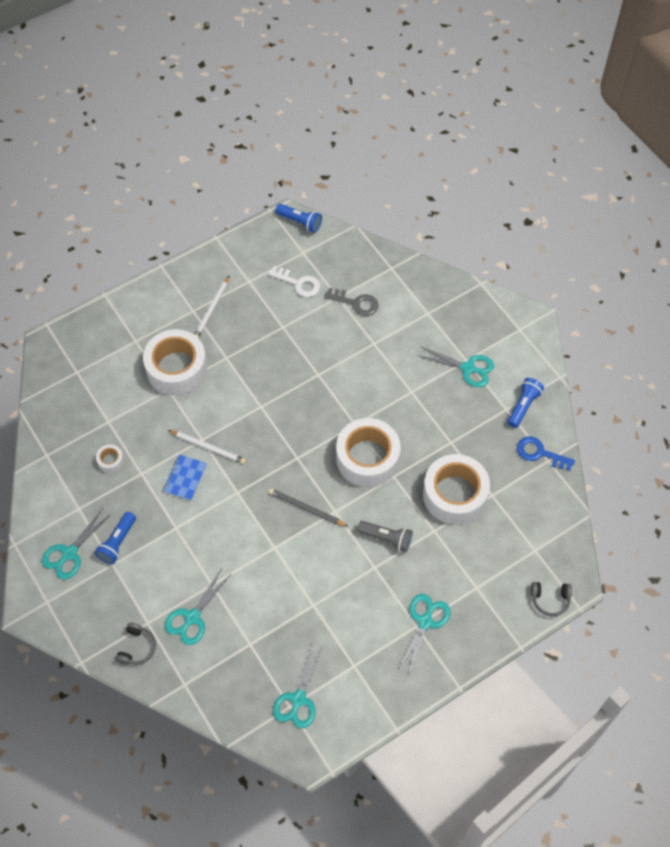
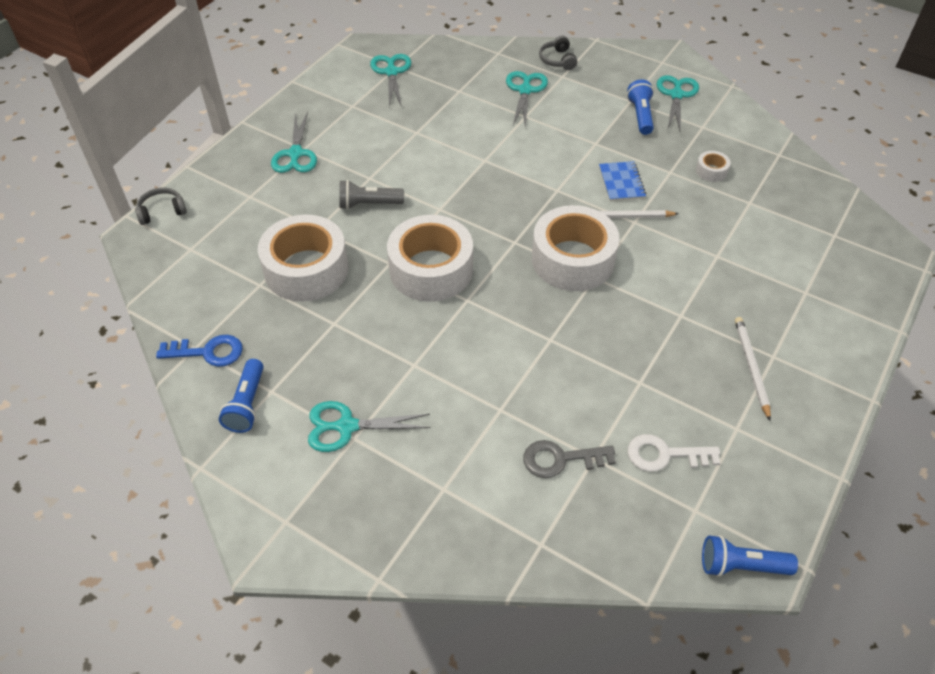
camera: 155 degrees right, 10 degrees down
(176, 368) = (728, 280): white tape -> white tape (573, 259)
(306, 508) = (472, 200): grey pencil -> none

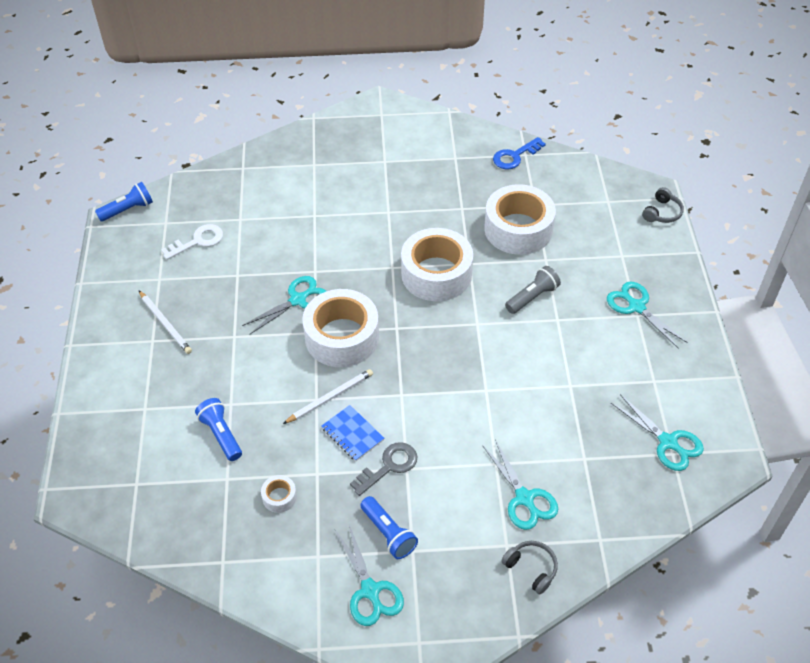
camera: 145 degrees right, 0 degrees up
(247, 404) = (460, 146): blue flashlight -> blue flashlight (221, 434)
(347, 426) = (394, 164): turquoise scissors -> turquoise scissors (297, 300)
(560, 459) = (259, 208): grey key -> grey key (389, 466)

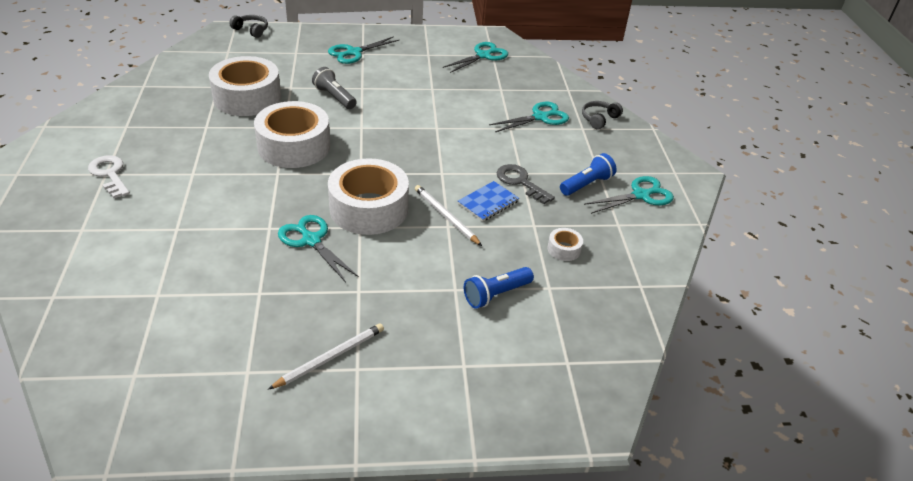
camera: 95 degrees left, 10 degrees down
(128, 210) = (86, 426): blue flashlight -> none
(198, 241) = (186, 335): white key -> white key (110, 174)
(515, 156) = (143, 91): blue key -> none

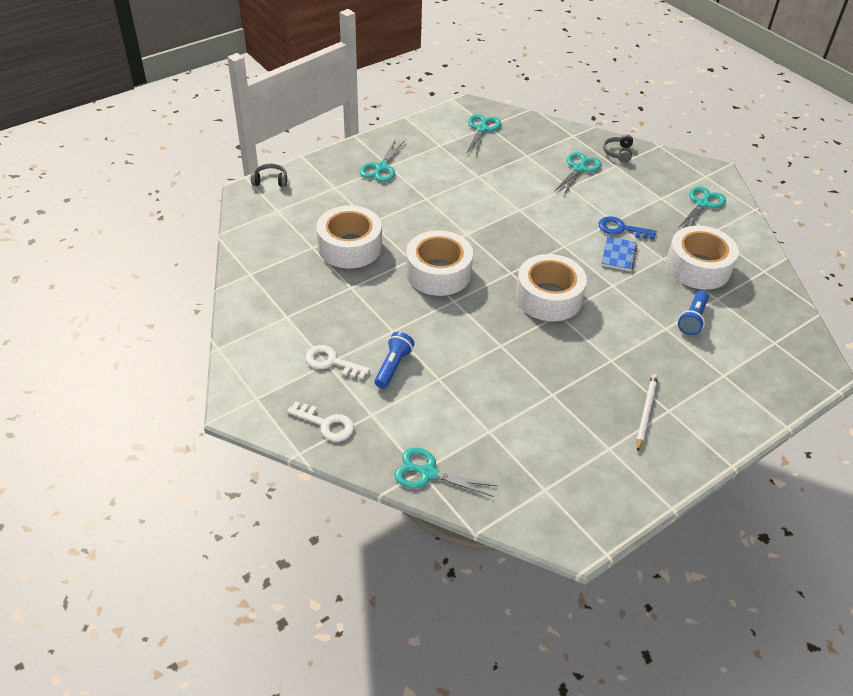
camera: 30 degrees left, 5 degrees up
(36, 219) = (326, 424): none -> white key
(311, 240) = (540, 340): turquoise scissors -> turquoise scissors (428, 473)
(334, 97) = (416, 216): grey flashlight -> none
(446, 216) = (604, 279): white pencil -> none
(520, 182) = (621, 229): grey key -> blue key
(564, 249) = (698, 267): white tape -> white tape, size x2.42
(586, 184) = (663, 211): blue flashlight -> blue flashlight (393, 366)

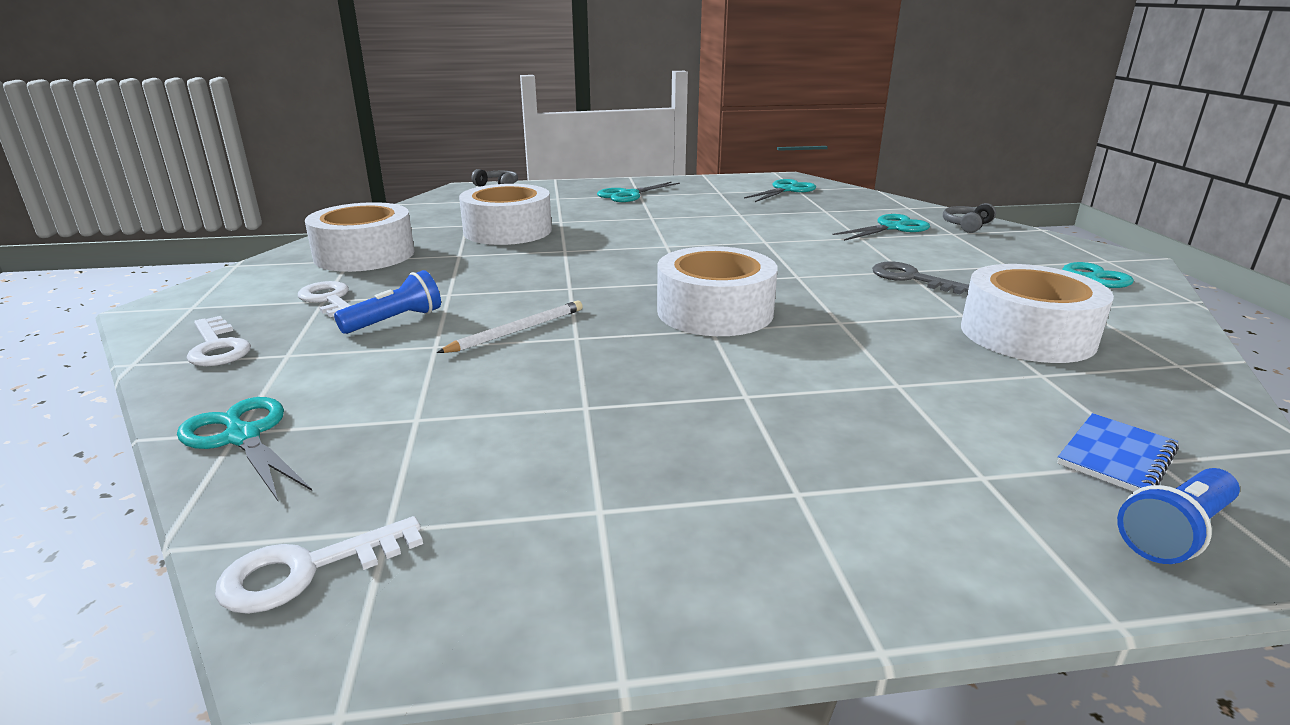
camera: 30 degrees right, 20 degrees down
(438, 273) = (583, 264): white tape -> white tape (364, 255)
(538, 517) = (306, 570): none -> white key
(618, 255) = (880, 298): blue notebook -> blue notebook (1116, 457)
(621, 229) = (910, 278): blue key -> grey key
(645, 412) = (742, 480): white pencil -> white pencil (517, 331)
(692, 319) = (966, 387): blue flashlight -> blue flashlight (1175, 532)

